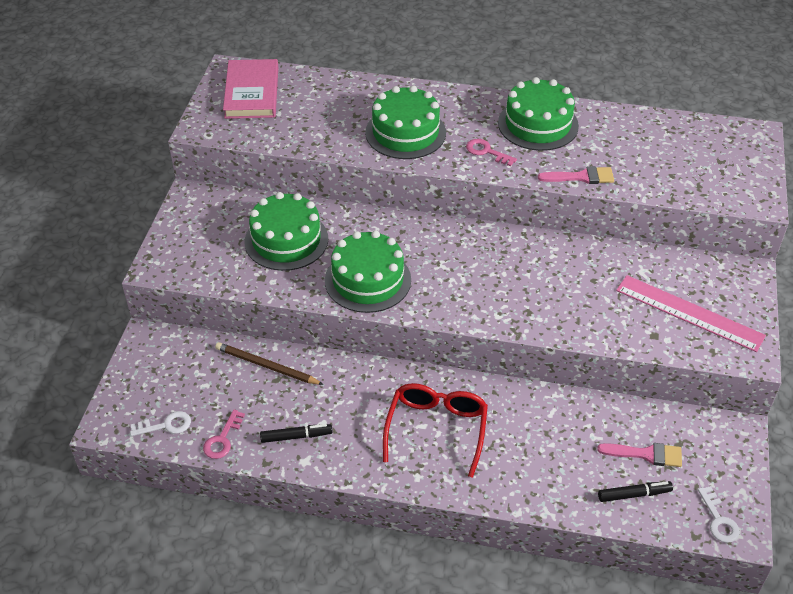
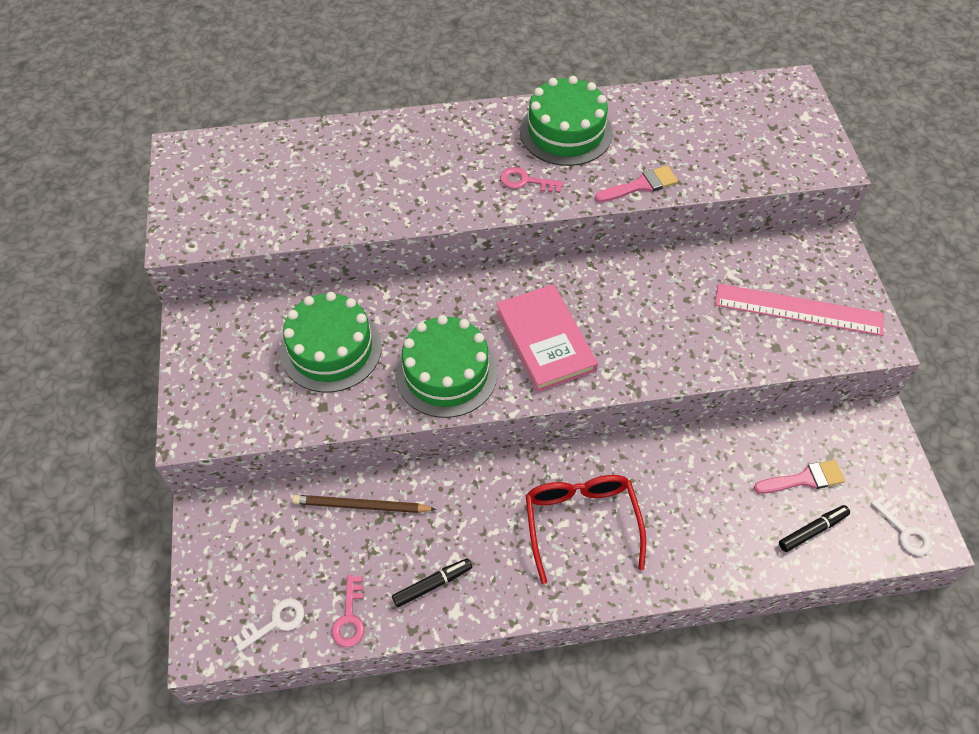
camera: 20 degrees left, 10 degrees up
(251, 92) = (220, 175): pink book -> pink book (545, 340)
(405, 132) = (424, 181): green cake -> none

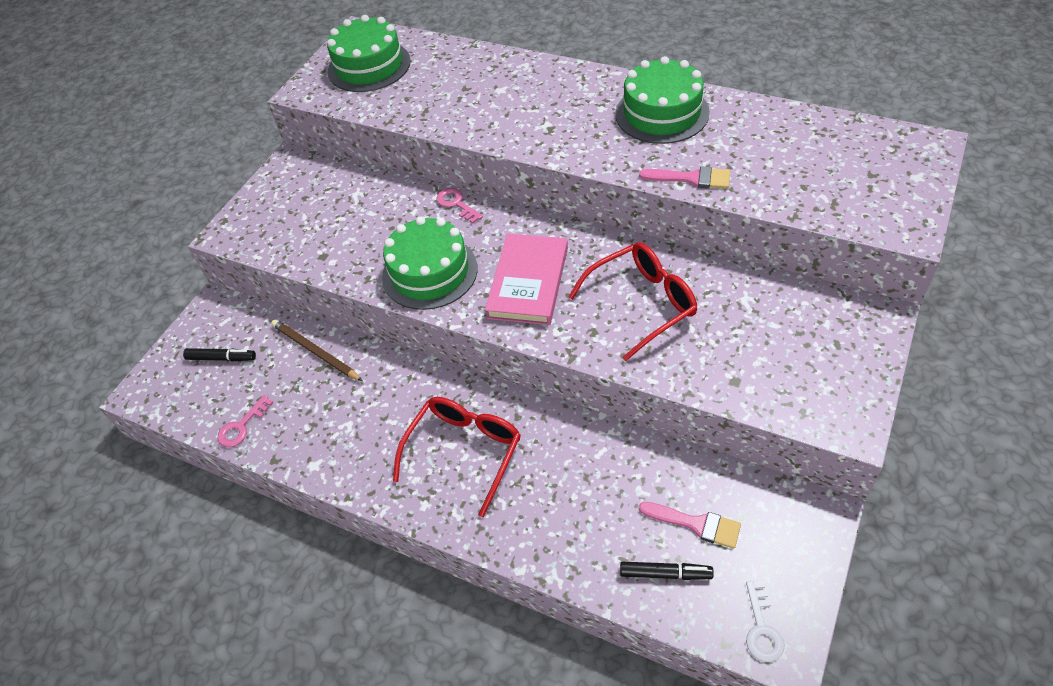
camera: 40 degrees right, 5 degrees down
(275, 622) = (194, 402): white key -> none
(331, 349) = (363, 218): green cake -> green cake (369, 66)
(432, 584) = (315, 435): black marker -> black marker (222, 358)
(526, 181) = (592, 140): pink key -> pink key (456, 204)
(655, 315) = (641, 304): none -> red glasses
(798, 309) = (788, 358): pink ruler -> none

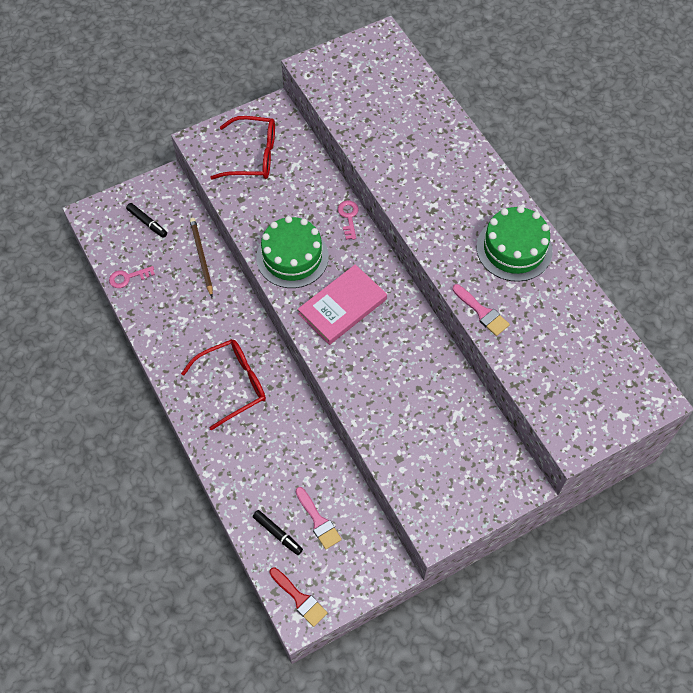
camera: 30 degrees right, 10 degrees up
(369, 66) = (366, 73): green cake -> none
(641, 304) = (394, 370): red glasses -> red glasses (252, 156)
(762, 628) = (300, 599): white key -> red brush

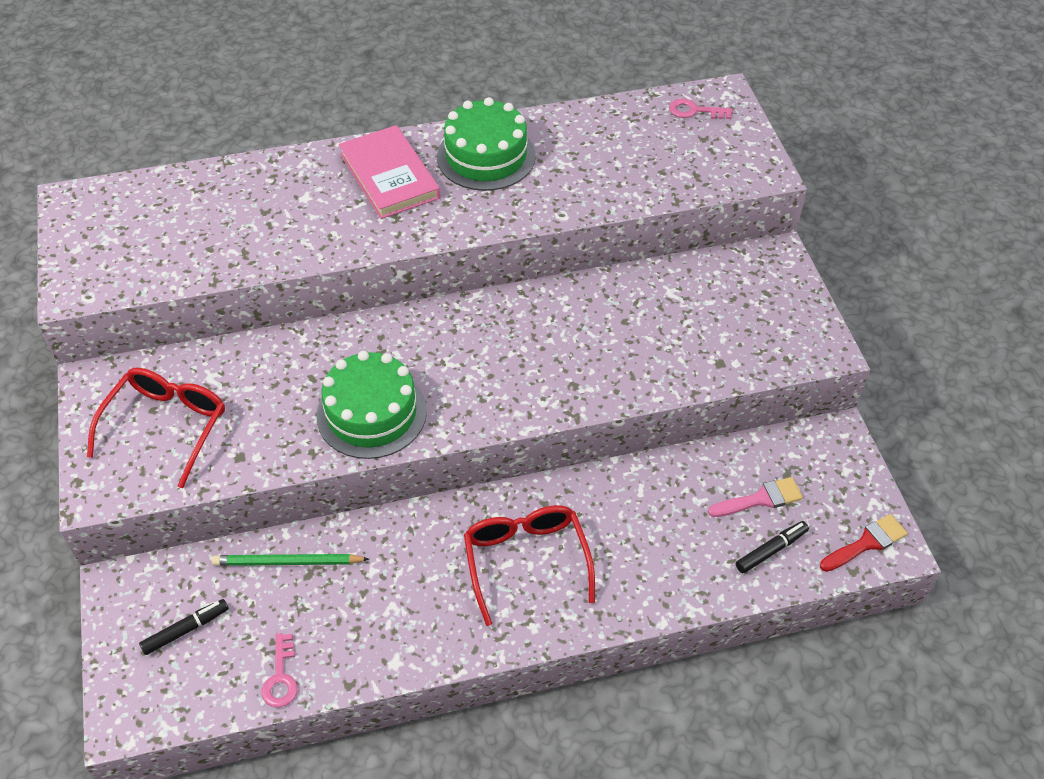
camera: 75 degrees left, 10 degrees down
(201, 257) = (287, 562): brown pencil -> green pencil
(342, 306) = (476, 373): pink book -> pink book (389, 176)
(348, 217) = (333, 335): pink key -> pink key (695, 111)
(482, 312) = (567, 205): pink brush -> none

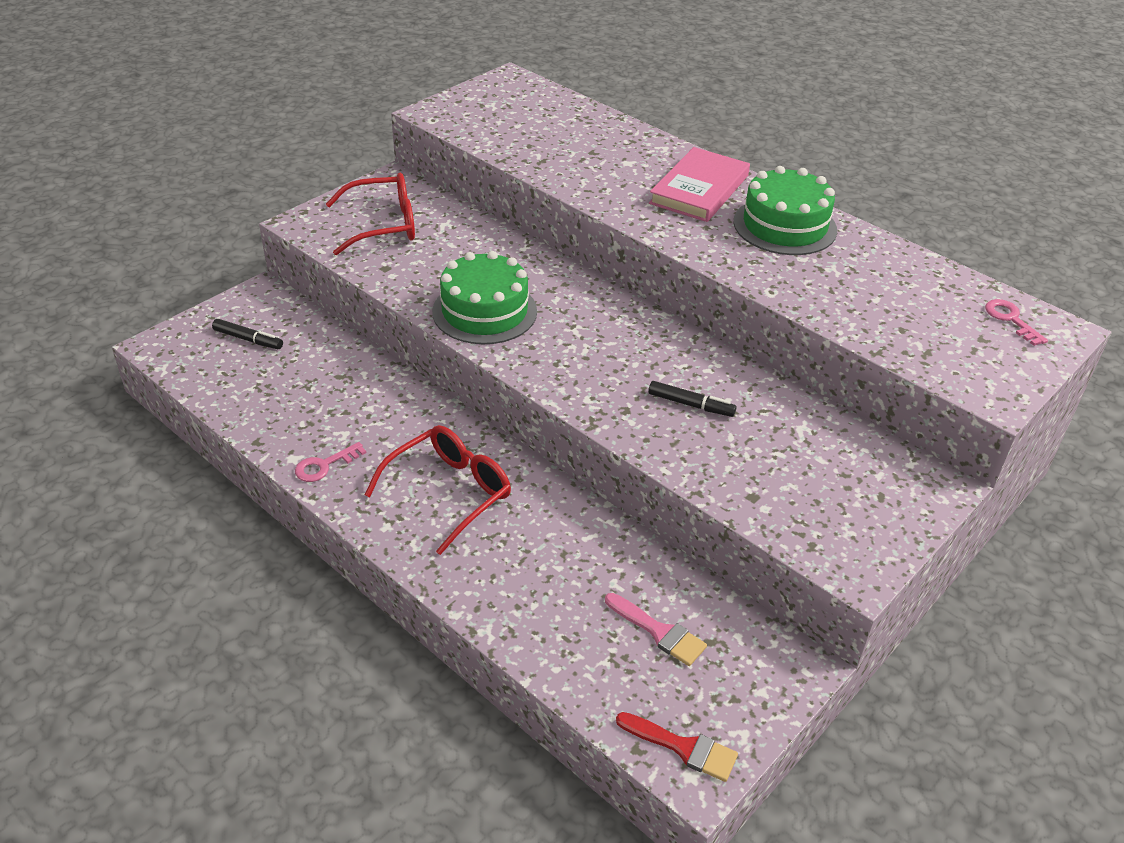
camera: 55 degrees right, 10 degrees down
(281, 677) = (240, 403): pink key -> pink key (325, 465)
(287, 562) = (342, 360): green pencil -> none
(771, 550) = (604, 666): black marker -> black marker (691, 405)

